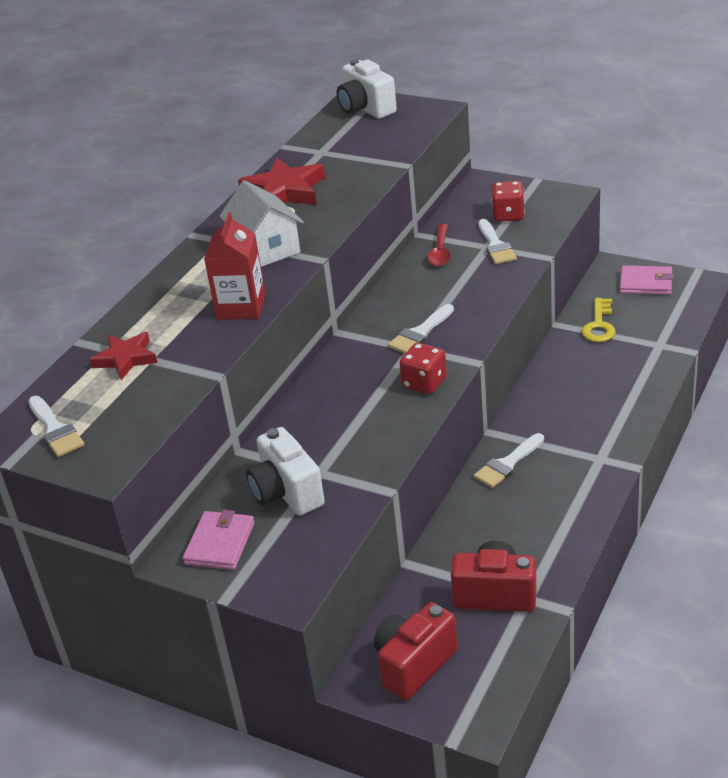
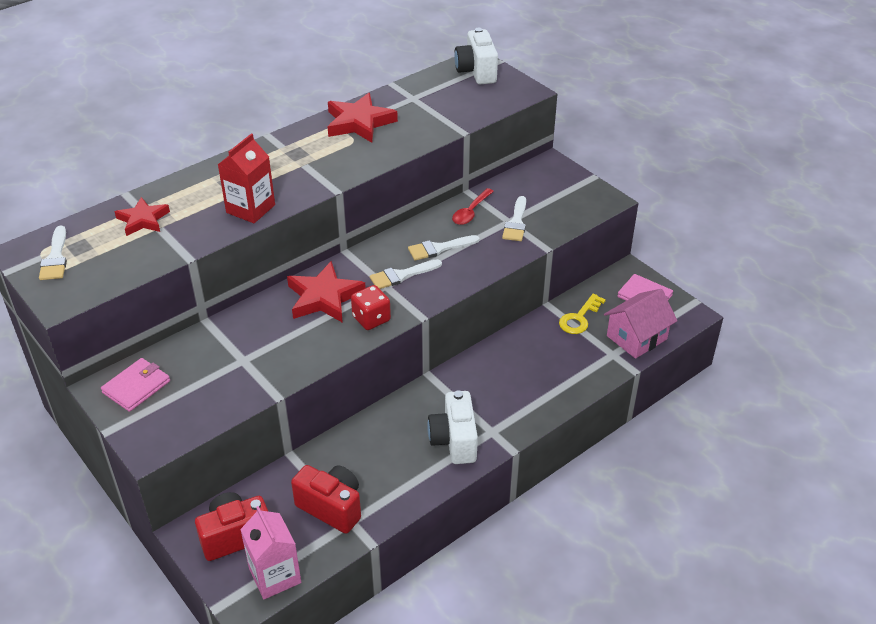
camera: 20 degrees right, 5 degrees up
(266, 249) = (306, 167): white house -> none
(286, 493) = (209, 367): white camera -> white camera (454, 441)
(355, 382) = (324, 297): none -> red star
(490, 683) = (275, 576): none -> pink carton
(507, 464) = (420, 406): white brush -> white brush (439, 248)
(508, 215) = (547, 199): red dice -> none
(669, 322) = (636, 337): none -> pink house

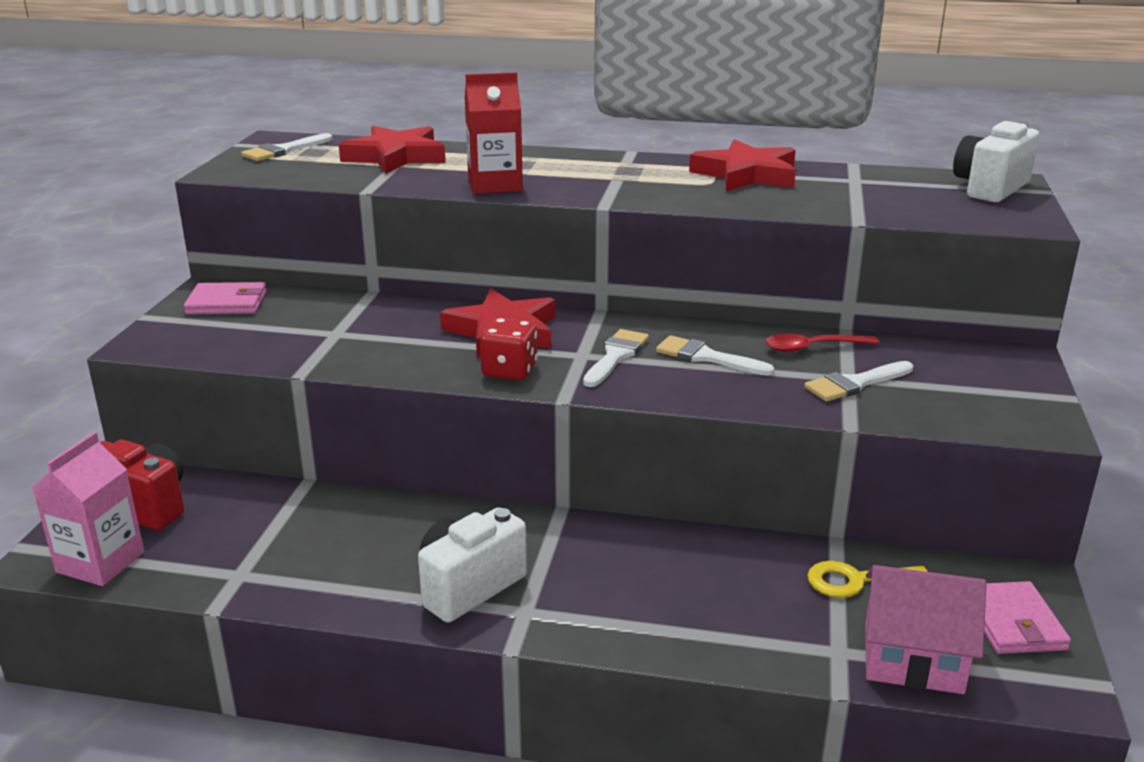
camera: 50 degrees right, 15 degrees down
(143, 220) = (395, 157): red star -> red star, size x1.54
(331, 507) = (248, 549): red camera -> none
(401, 275) = (616, 356): white brush -> white brush turned 90 degrees clockwise

